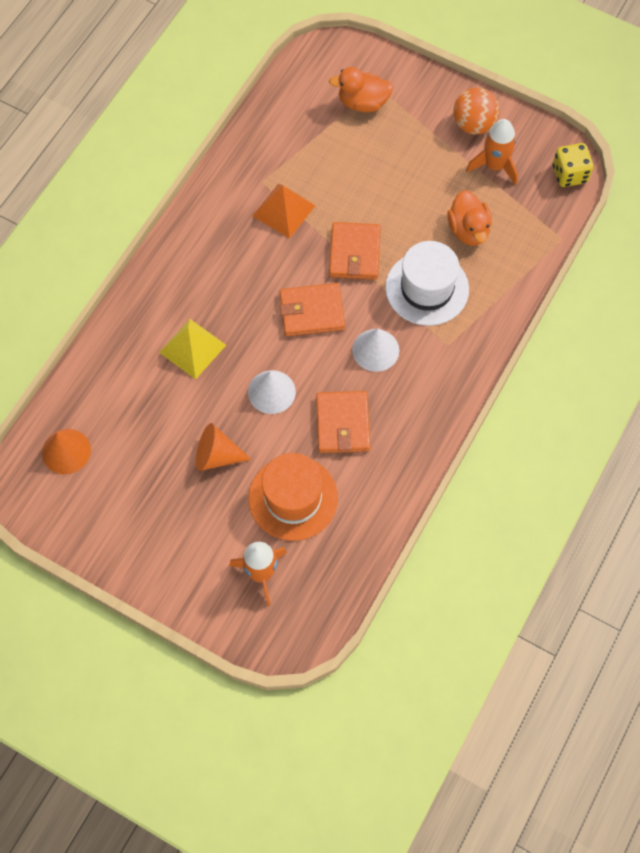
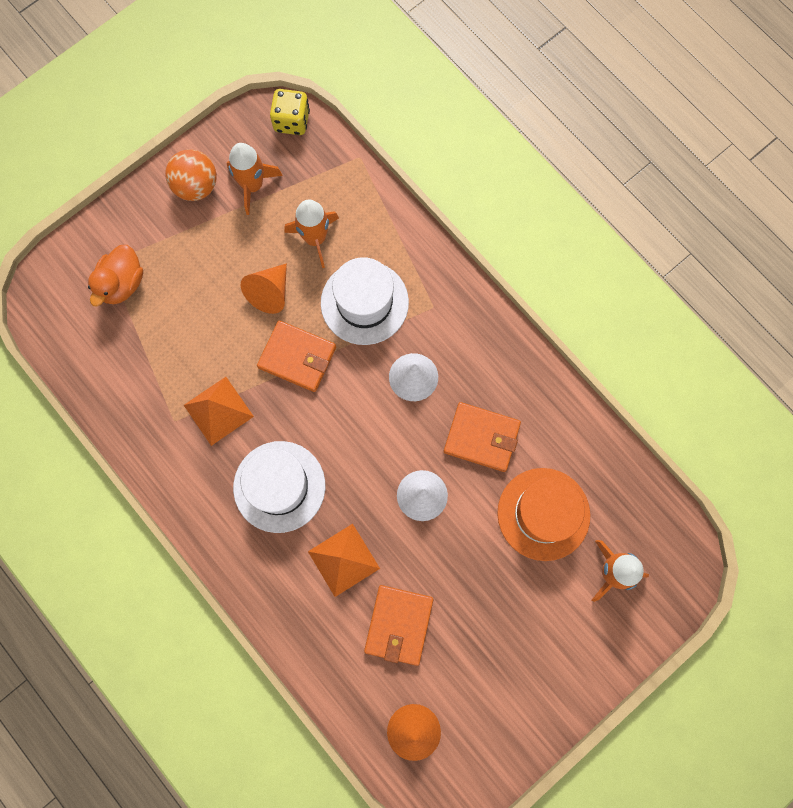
camera: 70 degrees left, 10 degrees up
(192, 348) = (344, 560): yellow pyramid -> orange pyramid
(216, 456) = (473, 575): orange cone -> orange cone (270, 293)
(236, 278) = (279, 486): none -> white hat
(312, 312) = (347, 424): orange wallet -> orange wallet (398, 624)
(468, 230) = (315, 238): orange duck -> orange rocket

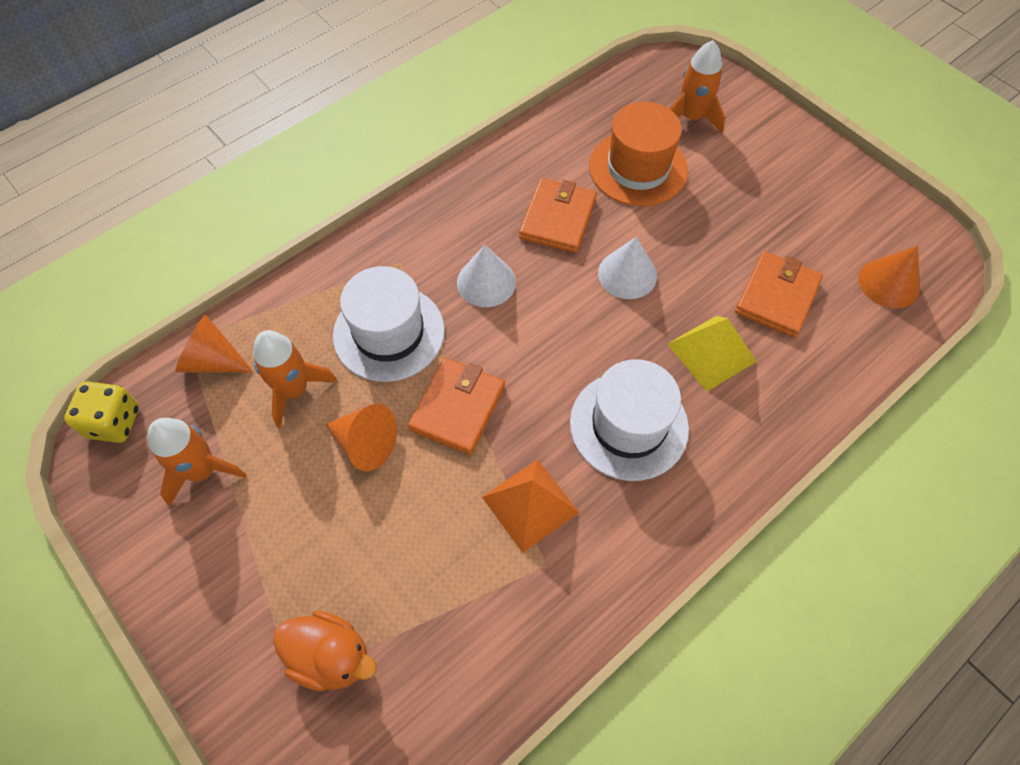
camera: 90 degrees left, 15 degrees down
(196, 186) = (188, 550): orange ball -> none
(341, 178) = (212, 360): none -> orange cone
(344, 560) = (711, 352): orange pyramid -> yellow pyramid
(398, 624) = (777, 297): orange wallet -> orange wallet turned 75 degrees counterclockwise

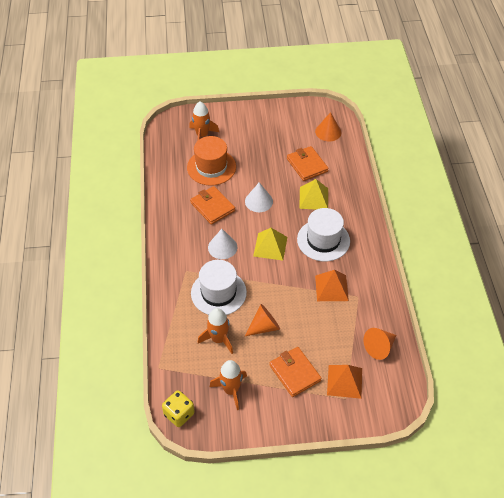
camera: 55 degrees left, 10 degrees down
(212, 360) = (178, 362): orange cone -> orange cone (379, 347)
(331, 656) = (344, 381): orange duck -> orange pyramid
(457, 408) = (273, 288): orange wallet -> orange wallet (294, 373)
(544, 349) = (270, 246): none -> yellow pyramid

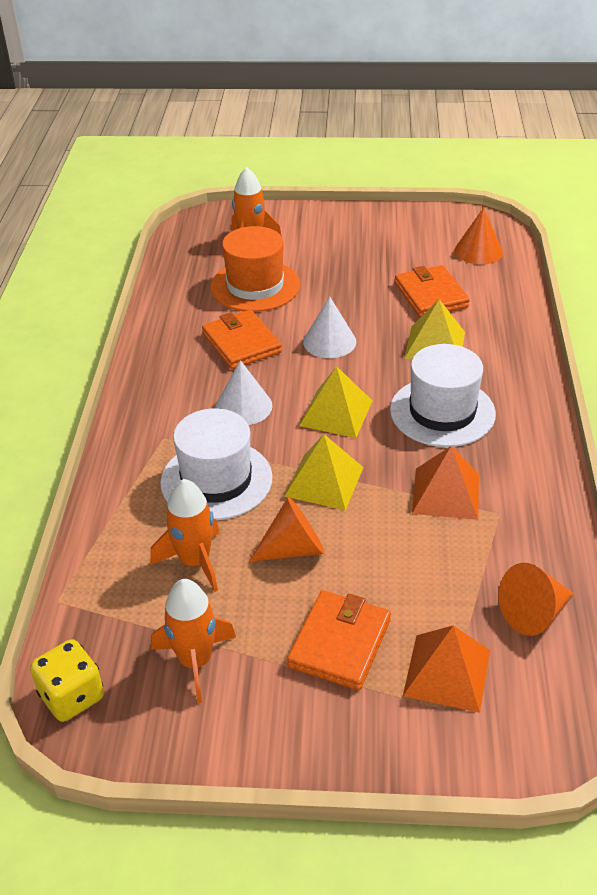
camera: 10 degrees right, 10 degrees down
(271, 287) = (324, 481): none -> yellow pyramid
(294, 373) = (340, 643): orange wallet -> orange wallet turned 45 degrees clockwise

